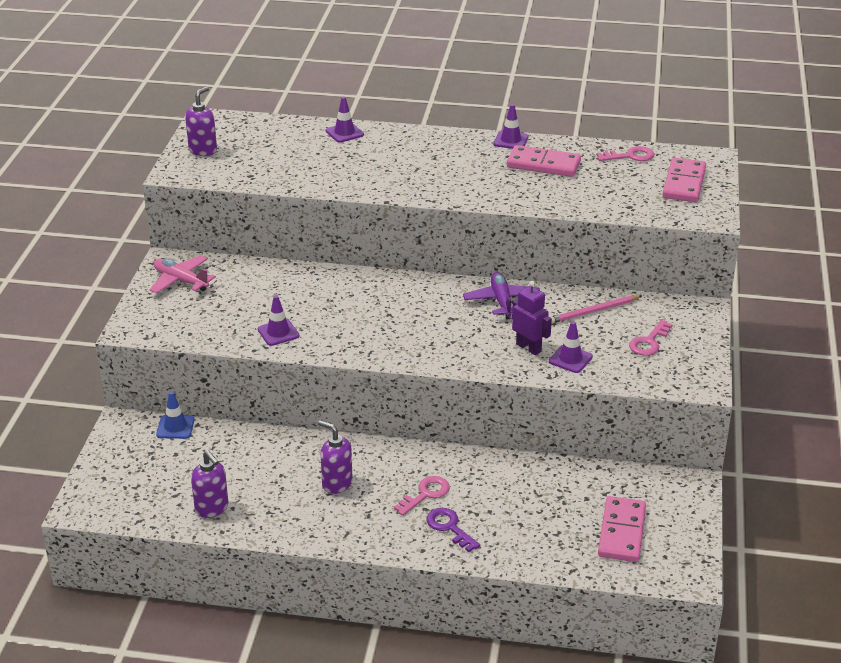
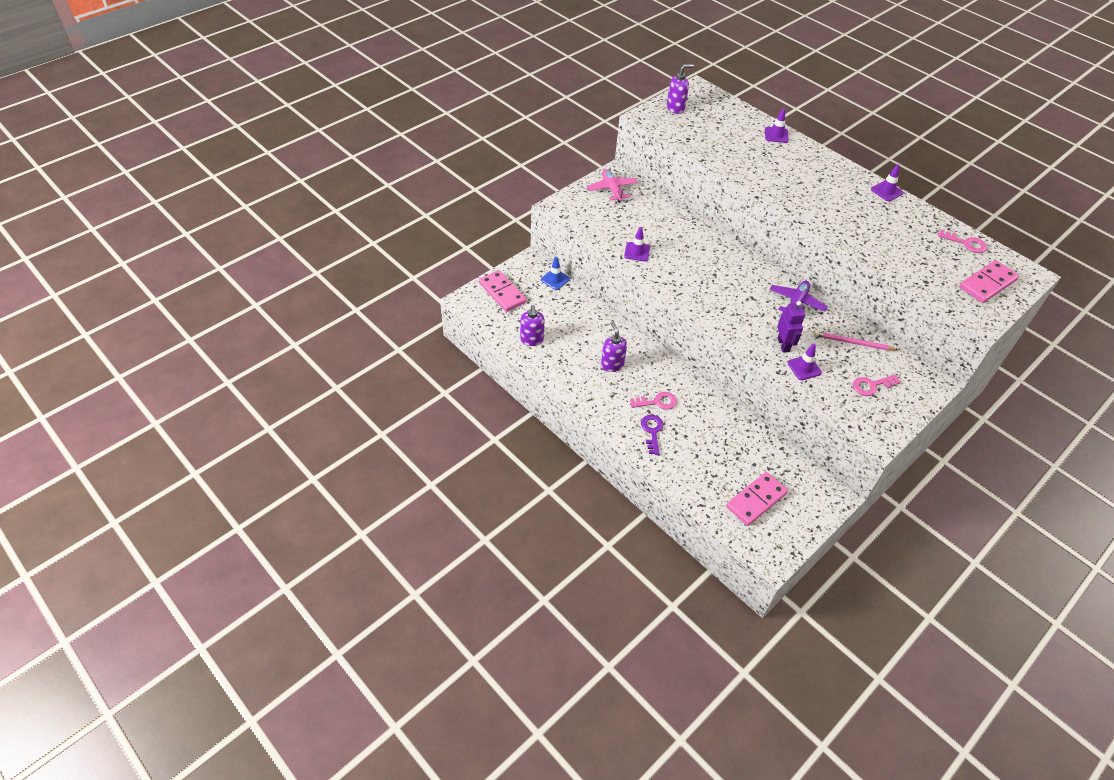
camera: 35 degrees right, 15 degrees up
(543, 164) = (893, 220): pink domino -> pink domino (502, 293)

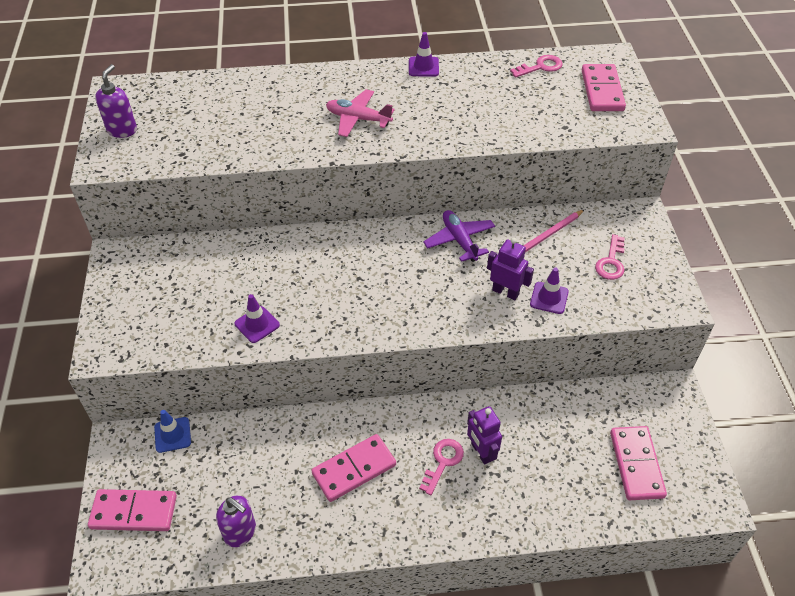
camera: 50 degrees left, 0 degrees up
(611, 189) = (136, 277): pink plane -> pink plane (358, 119)
(612, 365) = (354, 469): purple soap dispenser -> pink domino
(652, 431) = (479, 498): purple key -> none
(682, 416) = (481, 452): none -> purple robot
(776, 135) = (260, 84): purple traffic cone -> none

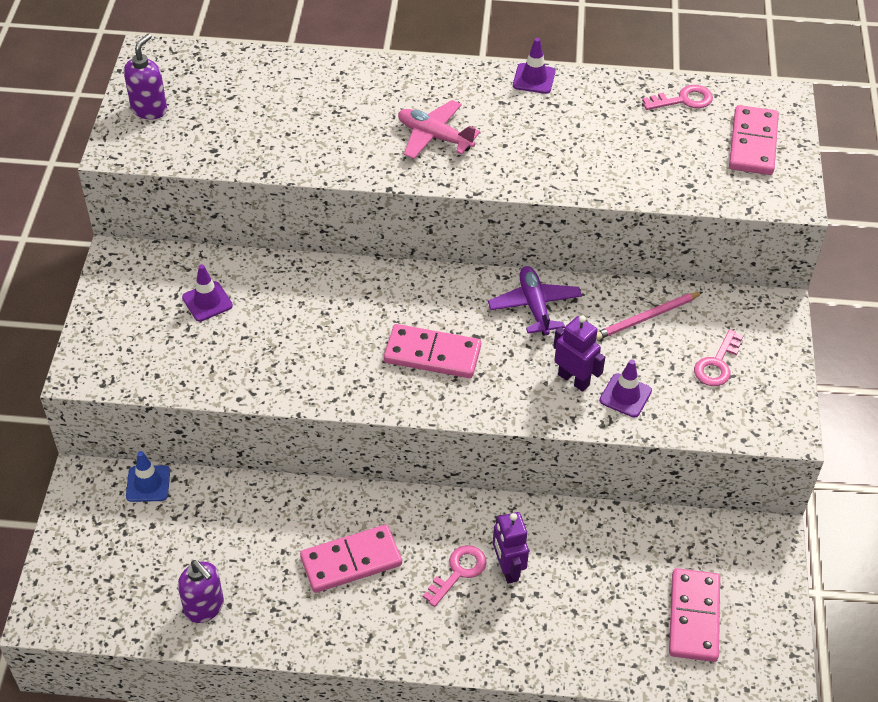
camera: 10 degrees right, 0 degrees up
(134, 512) = (88, 563): pink domino -> pink domino (432, 354)
(257, 324) = (266, 369): purple traffic cone -> purple traffic cone (207, 301)

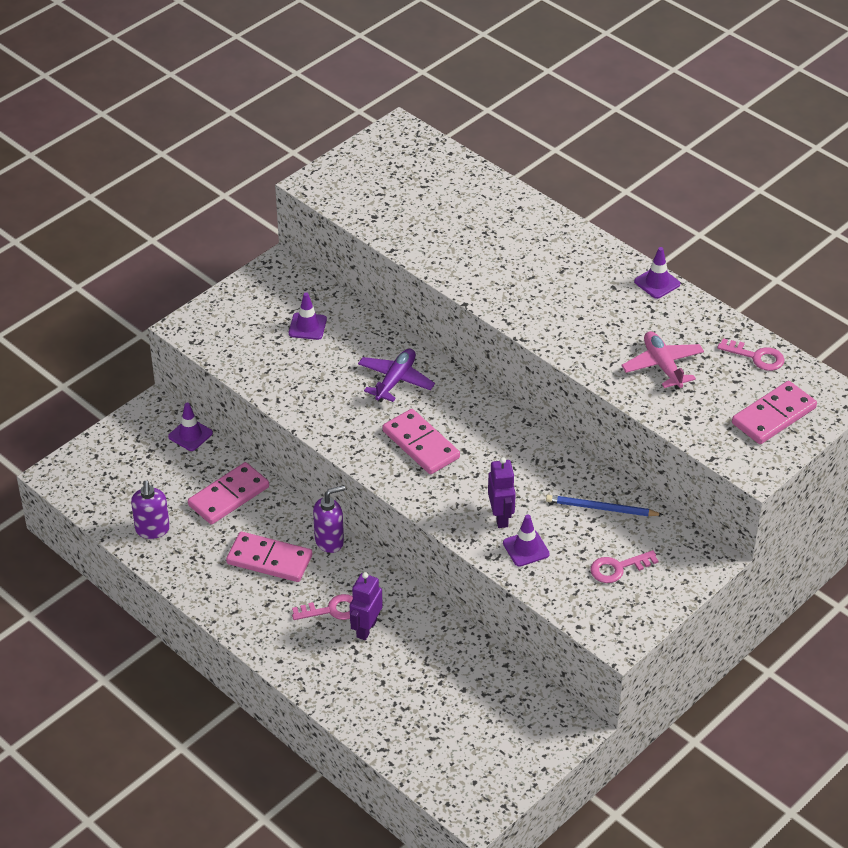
camera: 40 degrees right, 5 degrees down
(148, 484) = (190, 435): blue traffic cone -> purple traffic cone
(149, 109) = (360, 167): purple soap dispenser -> purple soap dispenser (329, 541)
(434, 137) = (536, 286): pink plane -> pink plane (662, 366)
(534, 306) = (527, 454): purple plane -> purple plane (395, 380)
(646, 318) = (601, 508): pink pencil -> blue pencil
(693, 617) = (460, 738): pink domino -> pink domino (228, 496)

